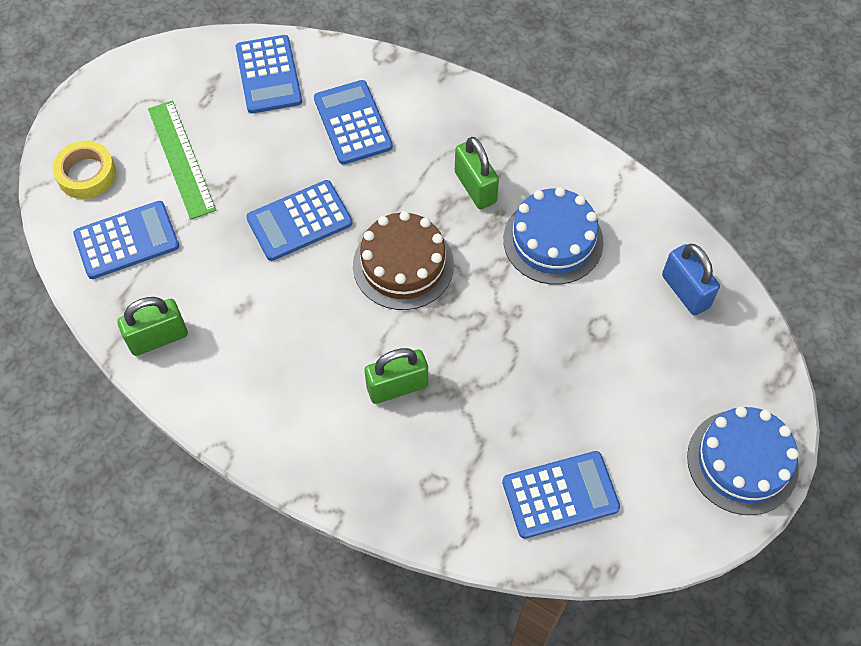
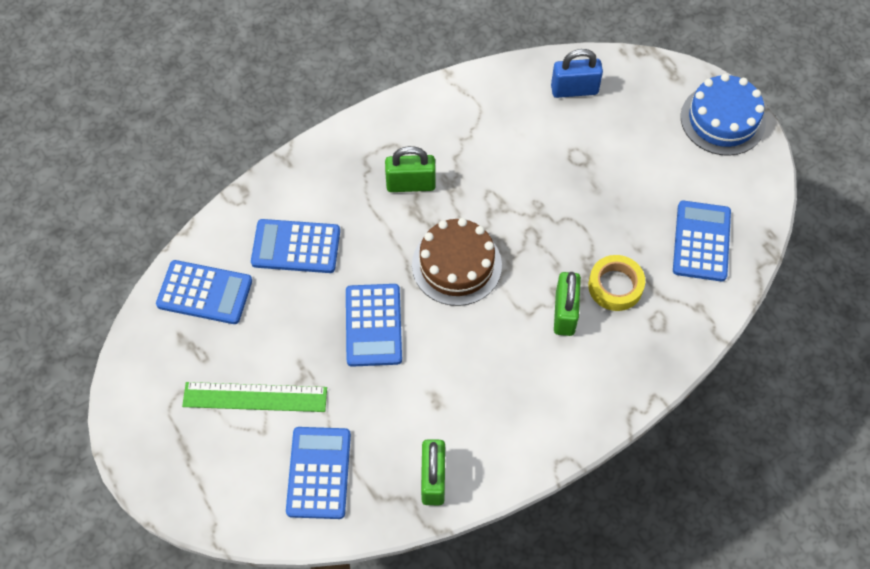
camera: 65 degrees left, 0 degrees up
(86, 174) = (226, 485): yellow tape -> yellow tape (615, 286)
(553, 240) = (488, 153): blue cake -> none

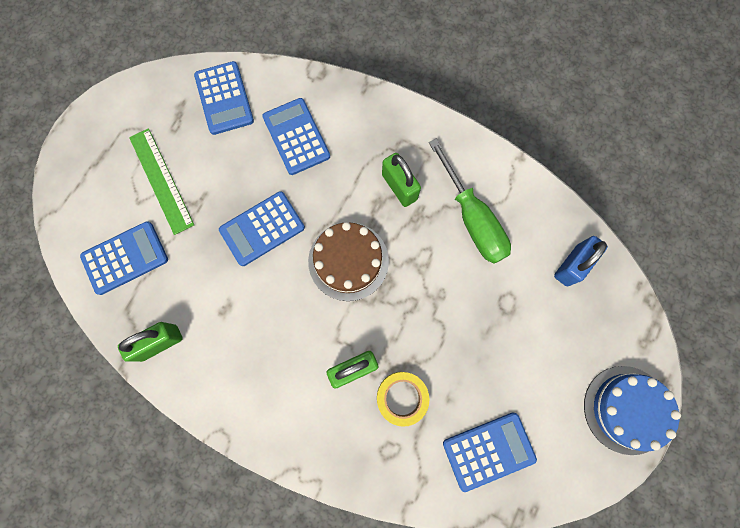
camera: 60 degrees right, 15 degrees up
(481, 142) = (472, 218): none -> green screwdriver
(574, 90) = (572, 265): blue padlock -> blue padlock turned 75 degrees clockwise

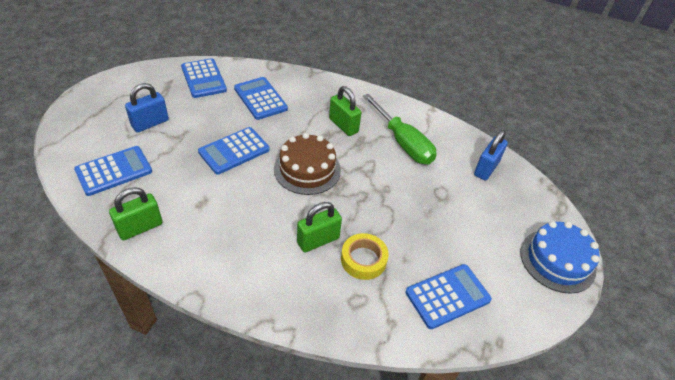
camera: 10 degrees left, 30 degrees down
(161, 180) = (150, 123): green ruler -> blue padlock

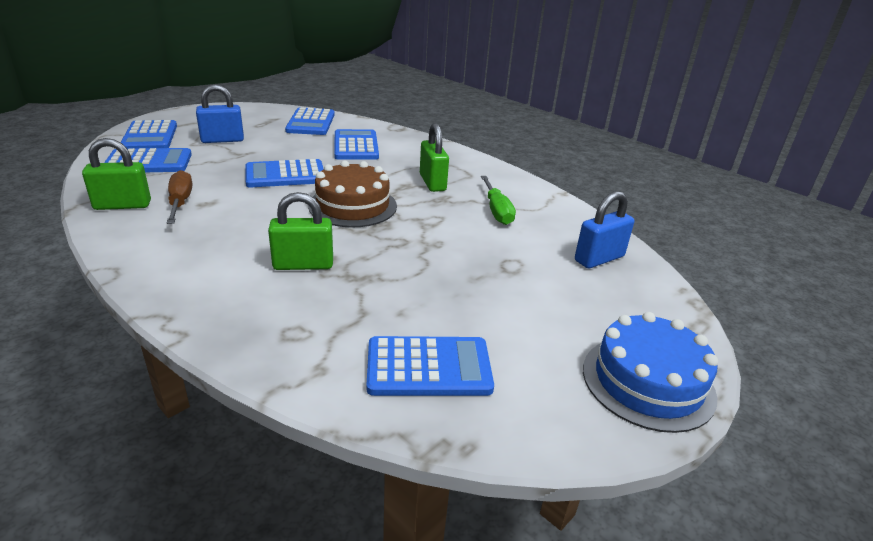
camera: 25 degrees right, 15 degrees down
(84, 138) = (150, 137): none -> blue calculator
(181, 209) = (180, 202): none -> brown screwdriver
(363, 259) = (343, 297): yellow tape -> none
(402, 142) = (496, 211): green screwdriver -> green screwdriver, size x0.64

